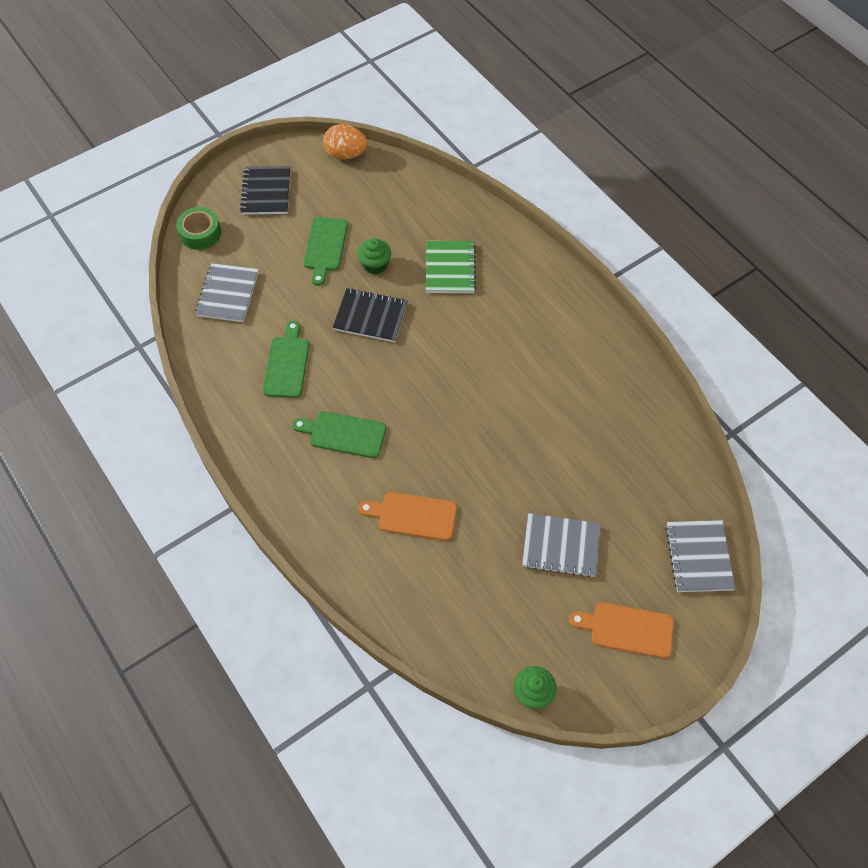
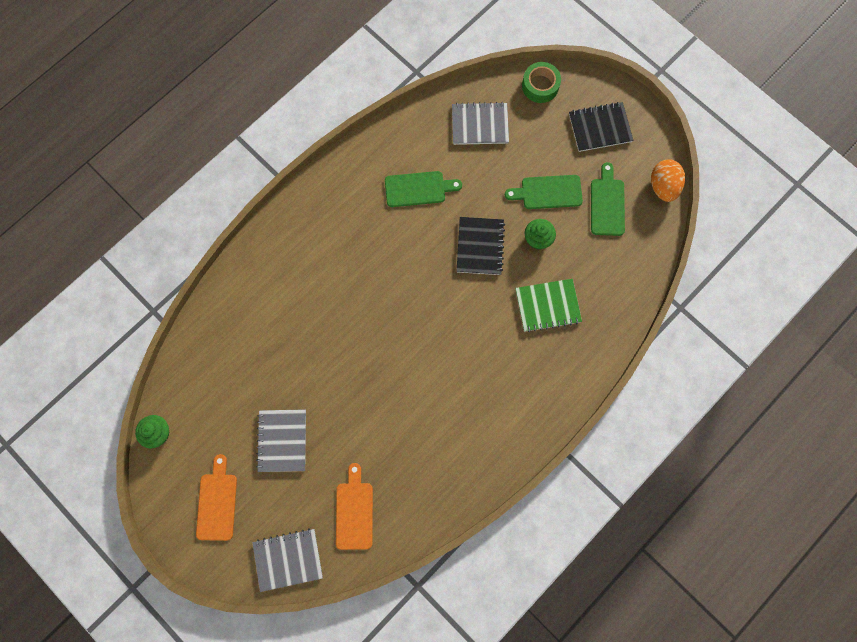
camera: 80 degrees right, 15 degrees up
(343, 434) = (359, 249): green cutting board -> green cutting board (607, 204)
(413, 516) = (293, 317): orange cutting board -> orange cutting board (354, 511)

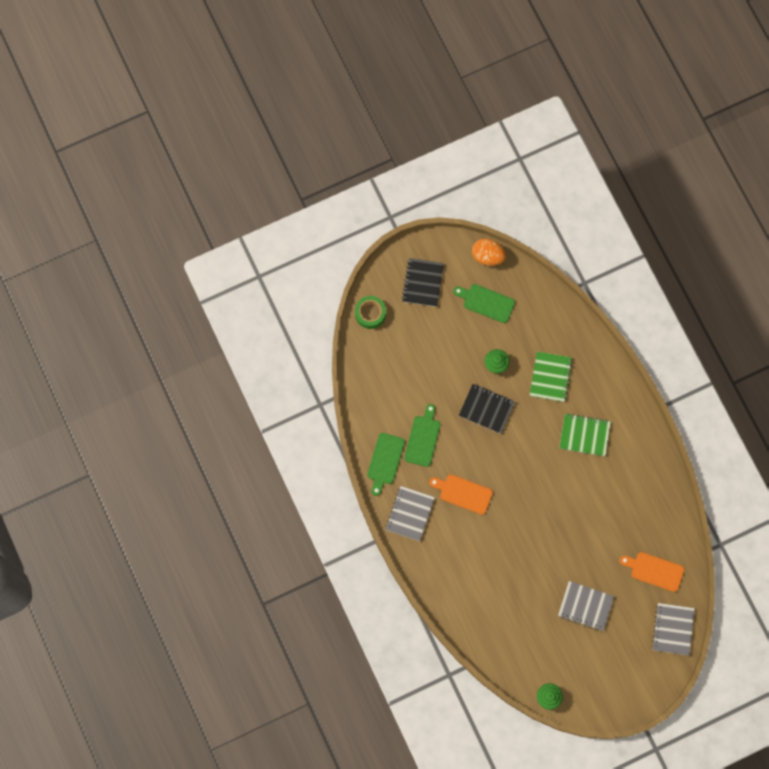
camera: 70 degrees left, 0 degrees up
(217, 502) = (615, 668): orange cutting board -> orange cutting board (463, 493)
(480, 125) = (386, 372): grey notebook -> grey notebook (410, 514)
(492, 369) = (584, 435): none -> green notebook
(548, 192) = (461, 342): green cutting board -> green cutting board (385, 461)

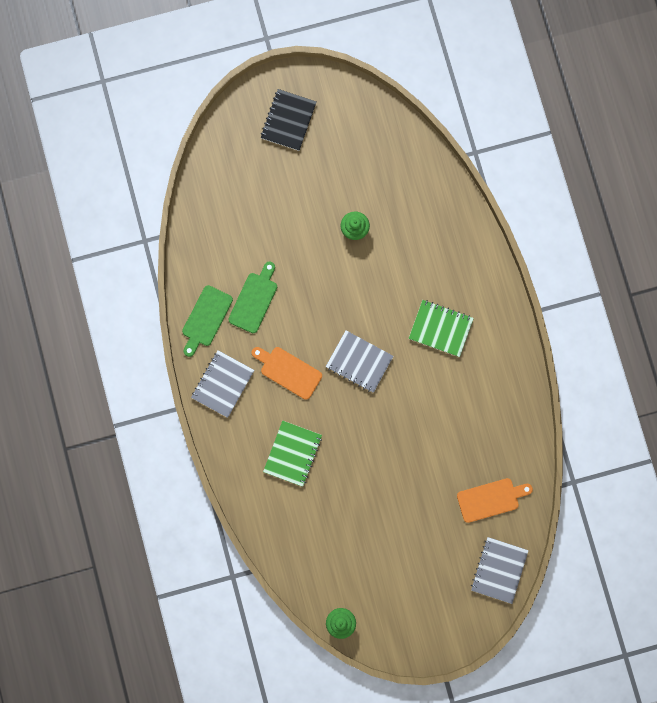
camera: 10 degrees right, 5 degrees up
(370, 314) = (221, 146): green tape -> none
(486, 302) = (357, 156): green cutting board -> none
(486, 409) = (334, 279): black notebook -> none
(487, 256) = (369, 102): orange egg -> none
(550, 377) = (414, 254): green notebook -> green notebook (292, 453)
(585, 606) = (403, 526): grey notebook -> grey notebook (359, 362)
(654, 571) = (491, 499): orange cutting board -> orange cutting board turned 135 degrees clockwise

